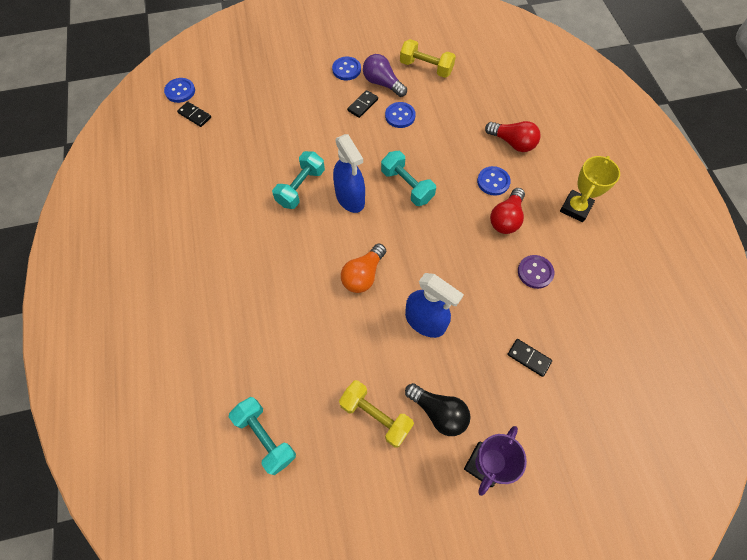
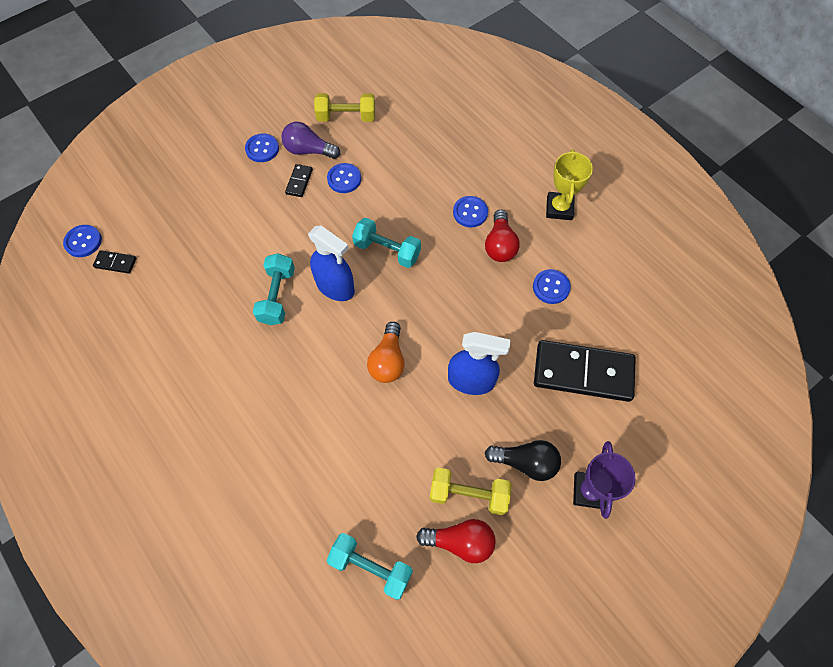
camera: 25 degrees left, 0 degrees up
(512, 143) = (470, 165): red light bulb -> red light bulb (460, 541)
(528, 358) = (583, 373): black domino -> black domino, size x2.34
(535, 272) = (551, 287): purple button -> blue button

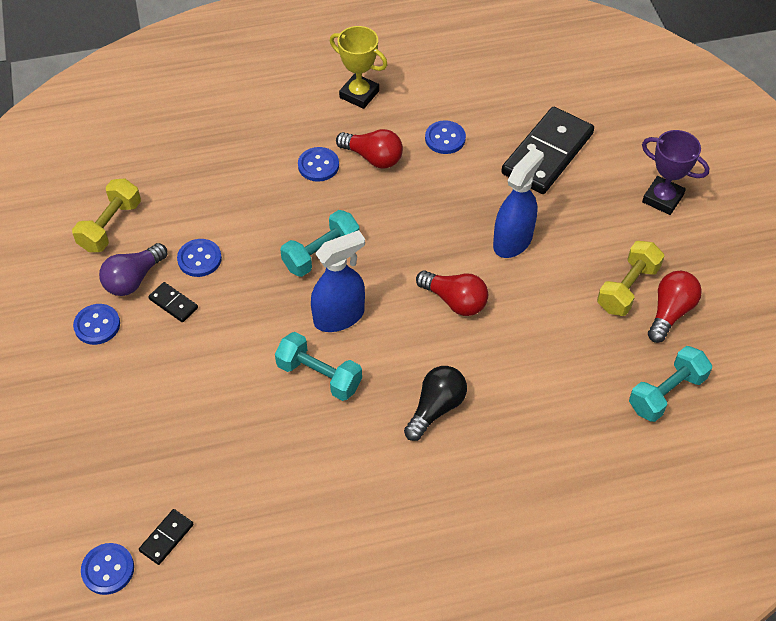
camera: 65 degrees left, 10 degrees down
(388, 360) = (455, 301): orange light bulb -> red light bulb
(525, 462) = (615, 233): black light bulb -> black light bulb (436, 408)

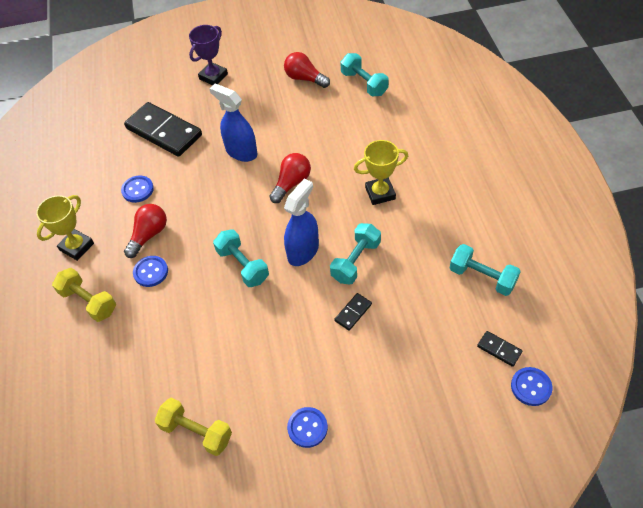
camera: 85 degrees left, 0 degrees up
(133, 279) = (259, 403): purple light bulb -> none
(173, 303) = (286, 368): black domino -> black domino (353, 312)
(199, 259) = (241, 353): blue button -> none
(281, 529) = (482, 277): none -> turquoise dumbbell
(339, 316) = (303, 251): blue spray bottle -> blue spray bottle turned 60 degrees clockwise
(436, 408) = (380, 193): black light bulb -> yellow trophy
(627, 288) = (285, 96): yellow dumbbell -> yellow dumbbell (89, 301)

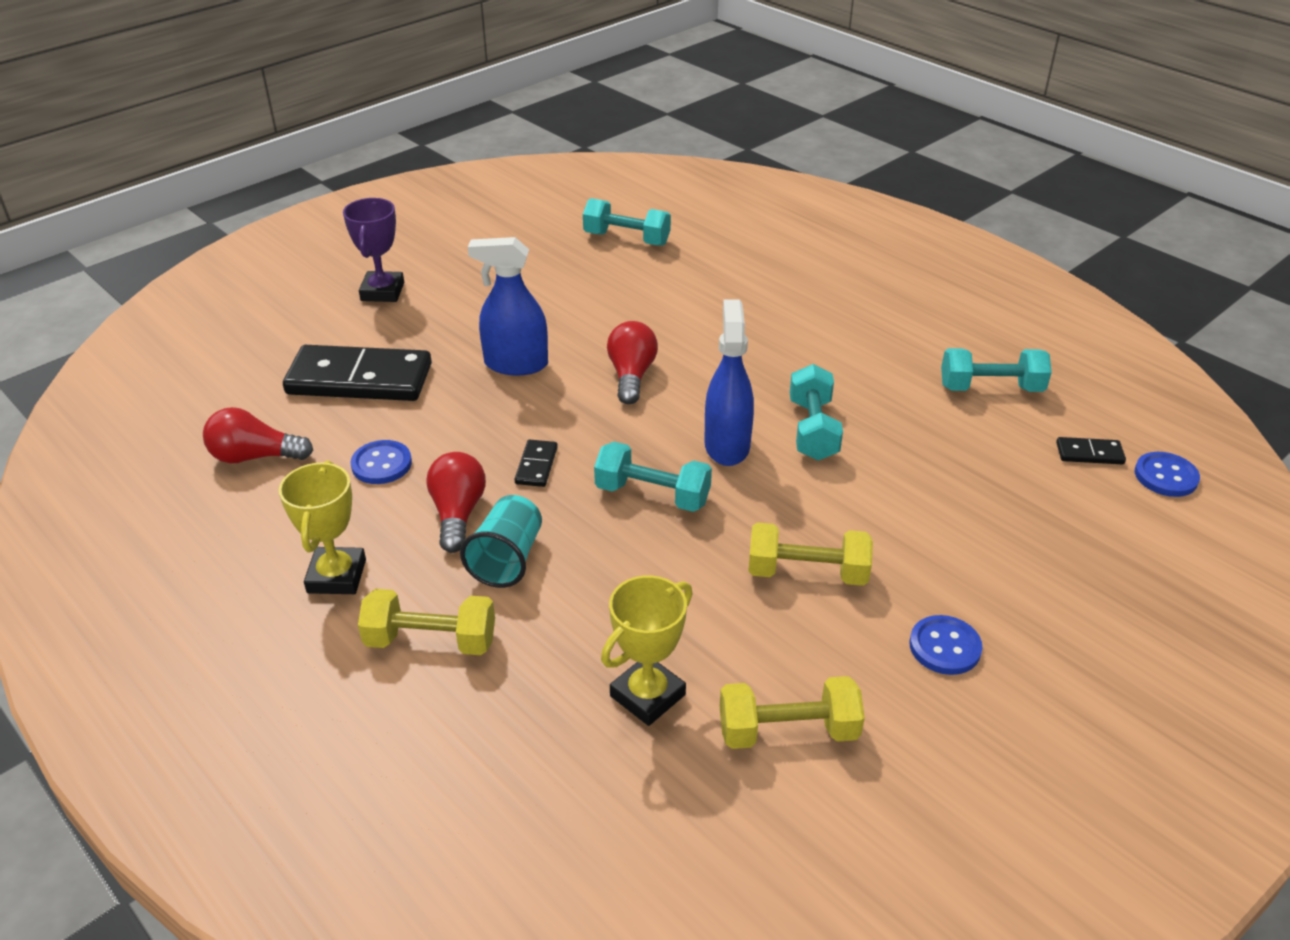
camera: 35 degrees left, 15 degrees down
(151, 272) = (507, 559): blue button -> turquoise cup
(278, 349) = (807, 573): none -> yellow dumbbell
(305, 78) = (533, 256): red light bulb -> red light bulb (255, 456)
(353, 312) = (868, 488): black domino -> black domino (536, 465)
(380, 193) = (769, 346): yellow trophy -> yellow trophy (647, 695)

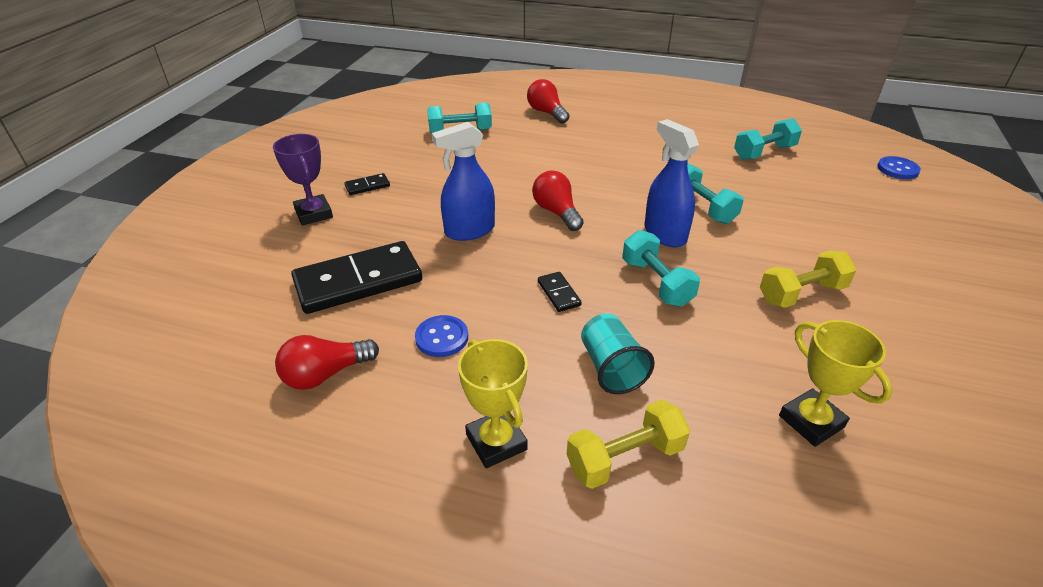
camera: 30 degrees left, 0 degrees up
(458, 514) = (540, 350): red light bulb -> red light bulb (547, 113)
(647, 695) = (811, 421): yellow trophy -> yellow trophy turned 45 degrees counterclockwise
(652, 495) = (656, 283): turquoise dumbbell -> turquoise dumbbell turned 75 degrees clockwise
(788, 731) = (914, 401): yellow dumbbell -> none
(944, 647) = (922, 305): blue button -> none
(1089, 453) = (851, 170): black domino -> black domino (367, 186)

